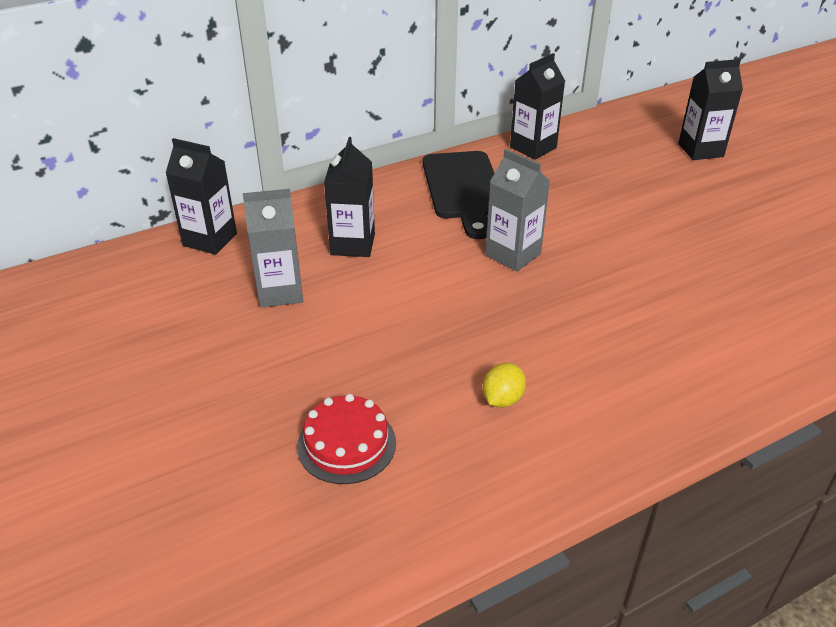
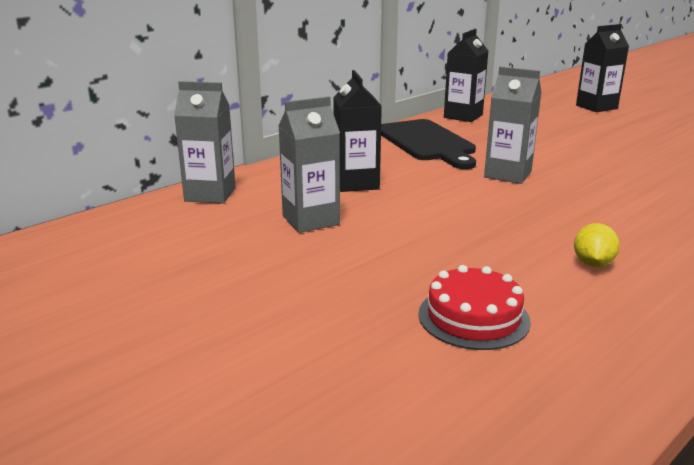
camera: 15 degrees left, 15 degrees down
(210, 239) = (210, 194): black carton -> grey carton

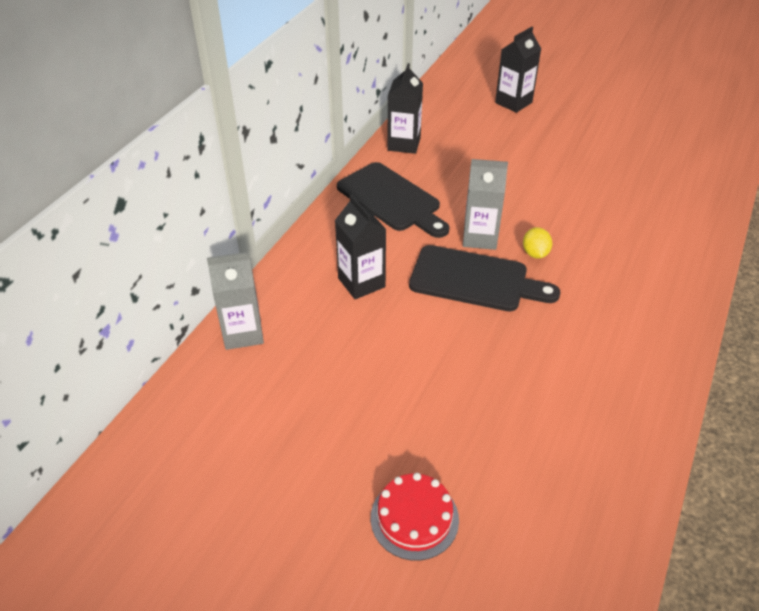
camera: 20 degrees left, 20 degrees up
(310, 220) = (351, 348): grey carton -> none
(473, 317) = (526, 436): red cake -> red cake (414, 518)
(483, 199) = (475, 280): none -> black cutting board
(593, 264) = (583, 348): yellow lemon -> yellow lemon (535, 253)

